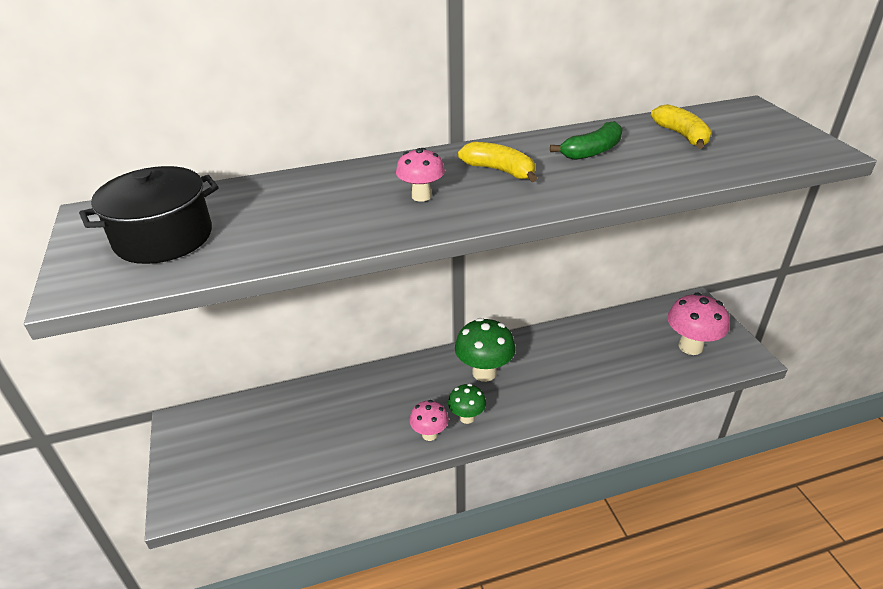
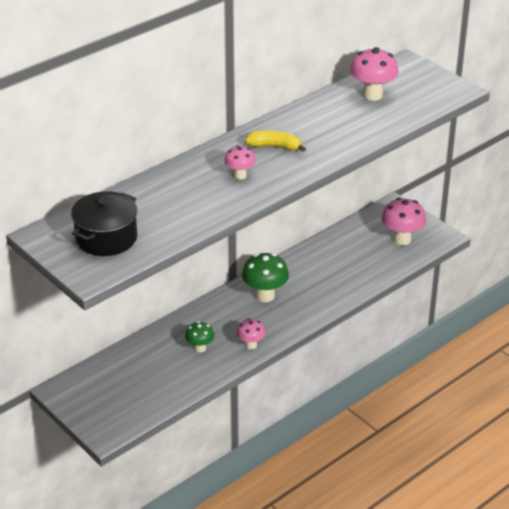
camera: 25 degrees left, 0 degrees up
(467, 417) = (270, 328): green mushroom -> green mushroom (200, 348)
(592, 151) = (323, 119): green banana -> none
(682, 135) = (372, 95): yellow banana -> pink mushroom

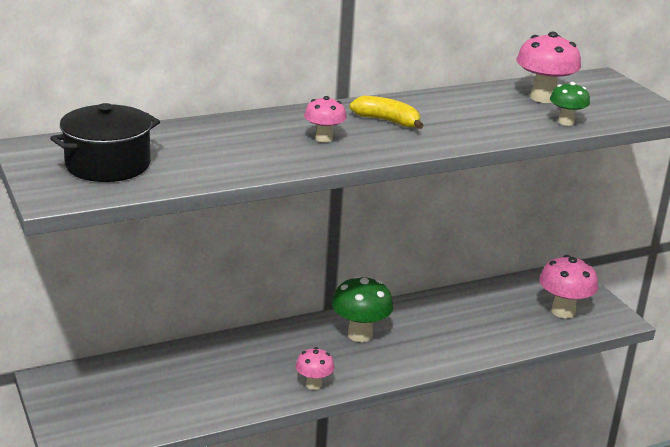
camera: 15 degrees right, 10 degrees down
(200, 348) = (248, 373): green mushroom -> green mushroom (566, 122)

